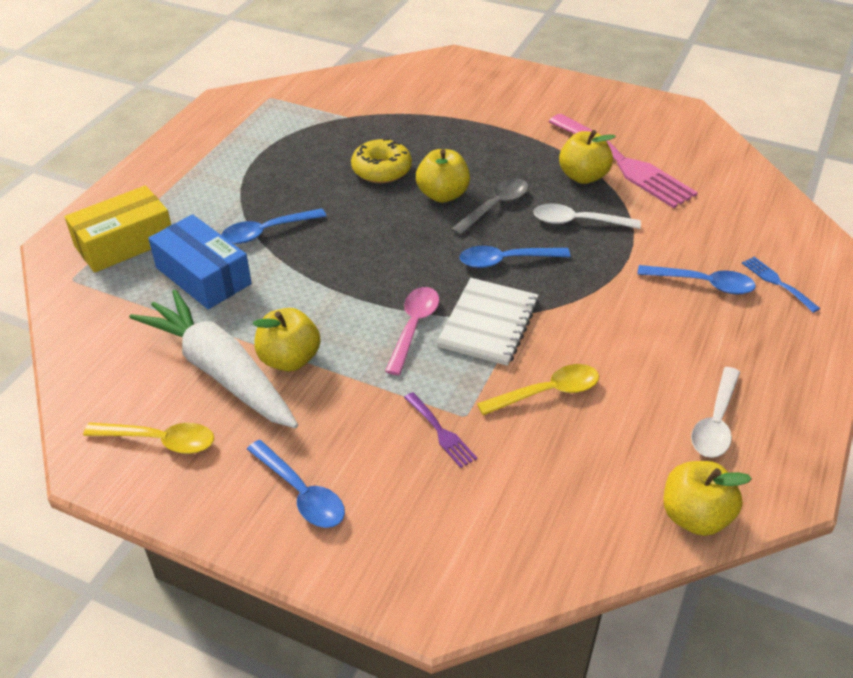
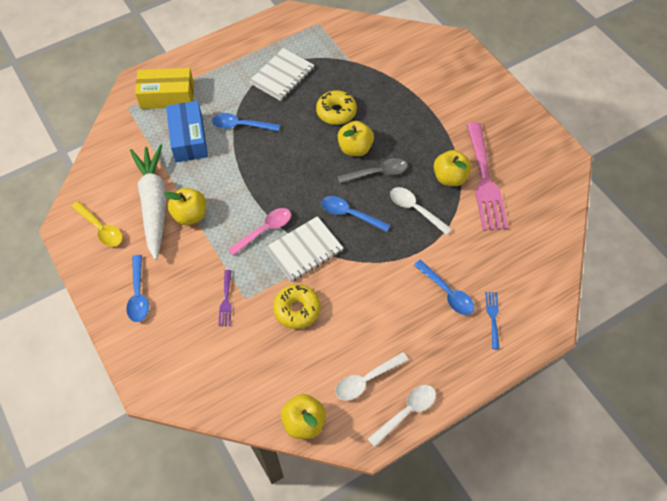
camera: 35 degrees right, 15 degrees up
(273, 162) = (282, 76): none -> white notebook
(547, 392) = (297, 309): yellow spoon -> yellow donut
(799, 429) = (406, 412): none -> white spoon

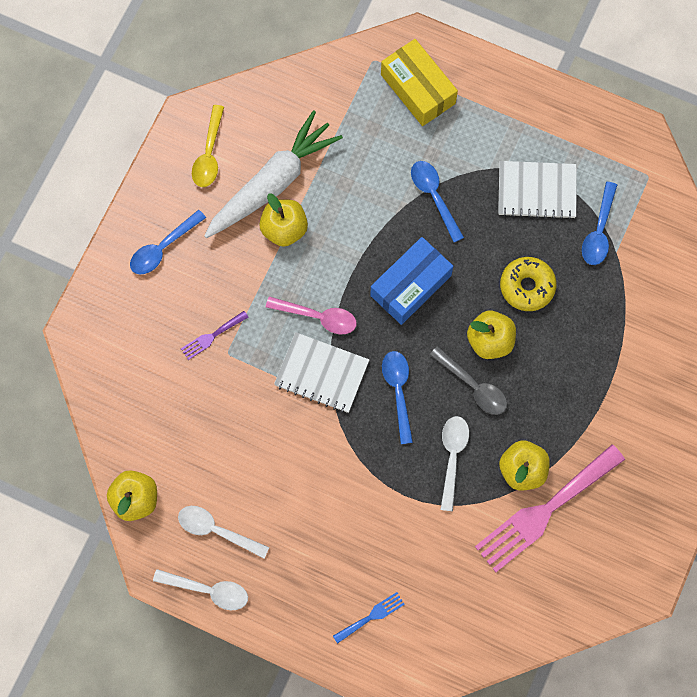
camera: 55 degrees right, 15 degrees up
(189, 139) = (377, 155): blue box -> blue box (411, 285)
(297, 309) = (248, 412): yellow donut -> none
(447, 293) = (369, 552): blue spoon -> blue spoon (599, 231)

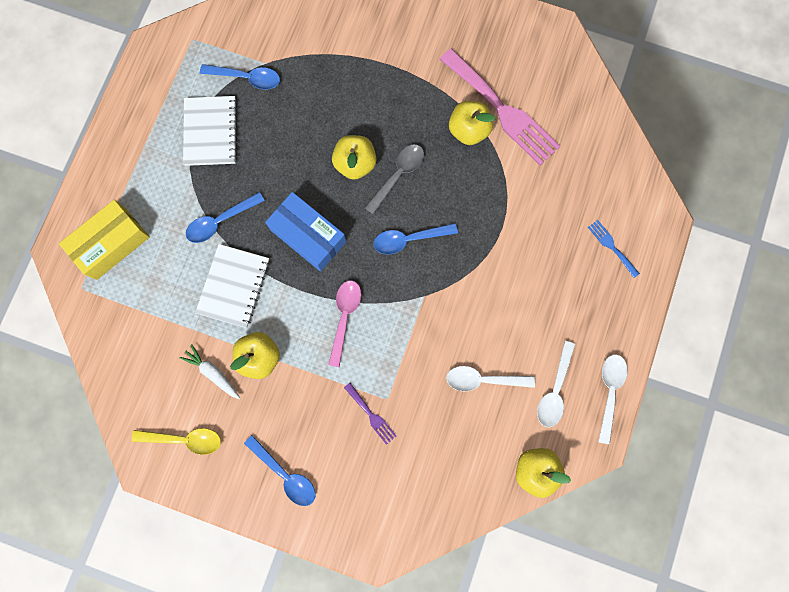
camera: 95 degrees left, 5 degrees up
(273, 183) = (213, 373): white carrot -> white carrot, size x0.44
(321, 373) = (398, 309): white notebook -> white notebook (233, 286)
(452, 457) = (464, 189): white spoon -> white spoon (483, 380)
(527, 286) = (302, 135): yellow donut -> none

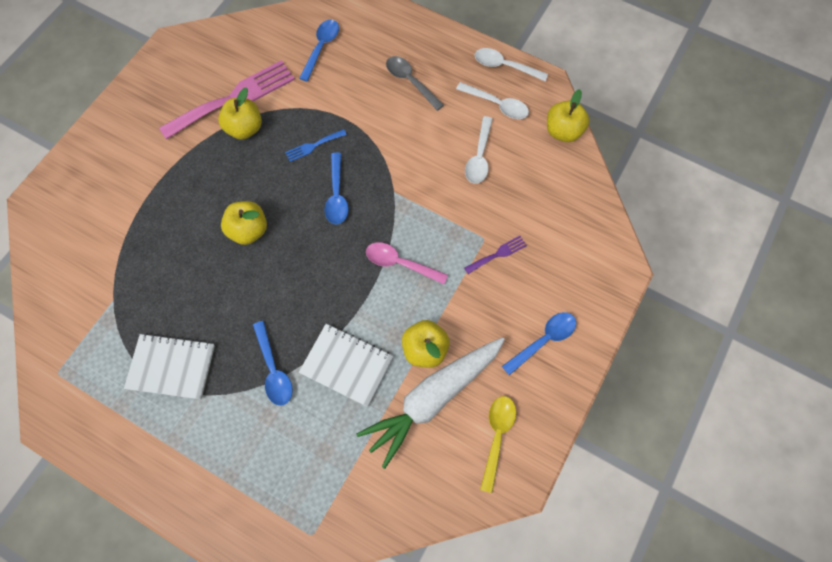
camera: 80 degrees left, 10 degrees down
(111, 244) = (269, 493): yellow box -> none
(213, 373) = (433, 398): white carrot -> white carrot, size x2.25
(247, 78) = (123, 321): blue spoon -> blue spoon (321, 48)
(308, 236) = (311, 284): blue box -> none
(398, 175) = (271, 194): grey spoon -> grey spoon (410, 81)
(611, 246) = (381, 41): blue fork -> blue fork (313, 146)

